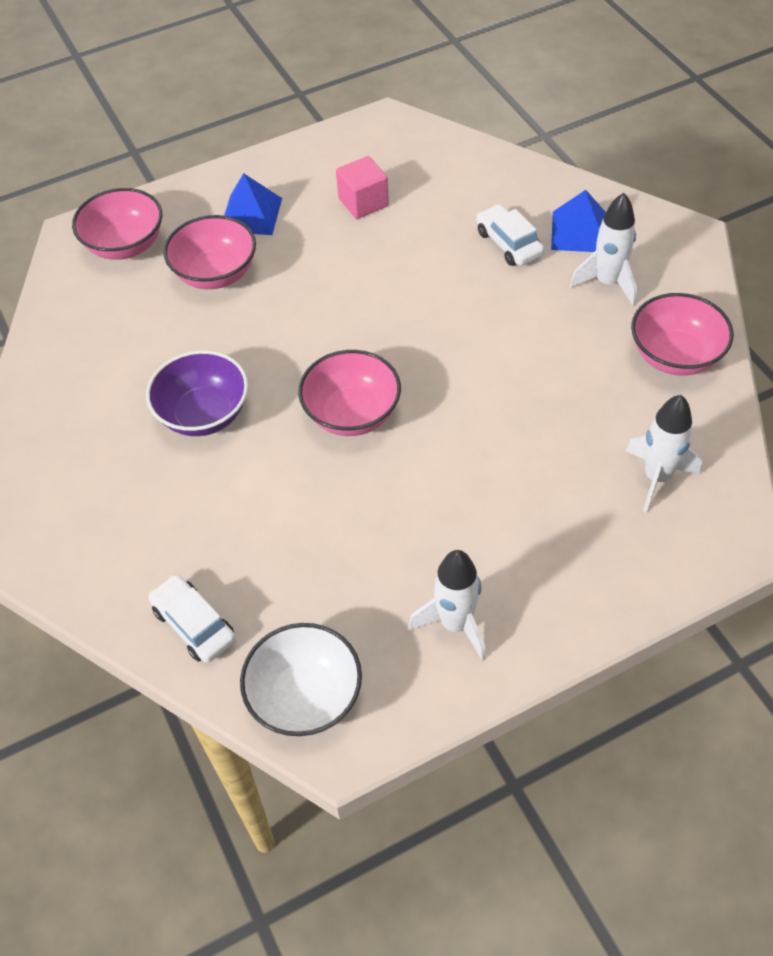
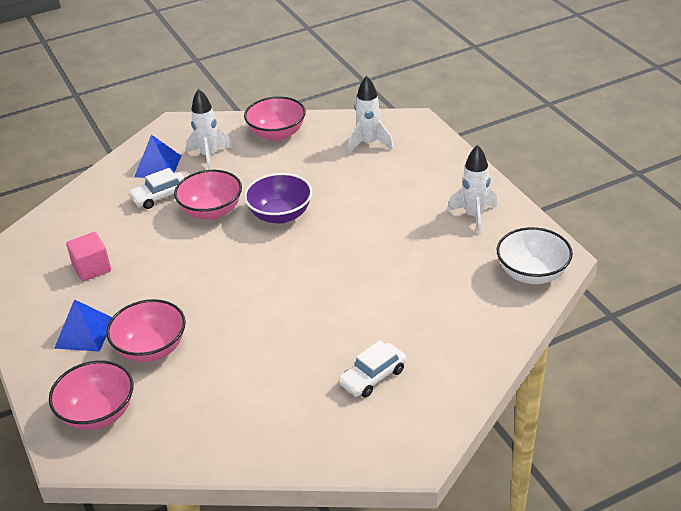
camera: 90 degrees left, 15 degrees down
(194, 624) = (487, 328): white car -> white car (373, 377)
(204, 414) = (304, 341): purple bowl -> purple bowl (280, 215)
(352, 414) = (310, 264): pink bowl -> pink bowl (211, 211)

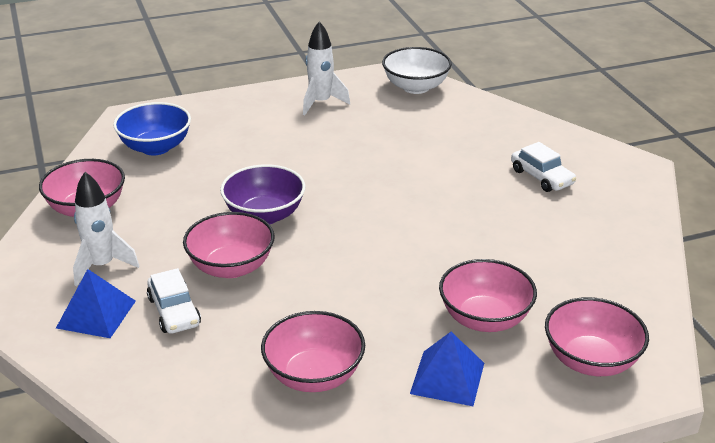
camera: 85 degrees left, 5 degrees down
(92, 268) = (314, 375): pink cube -> pink bowl
(369, 144) = (155, 147): white rocket -> blue bowl

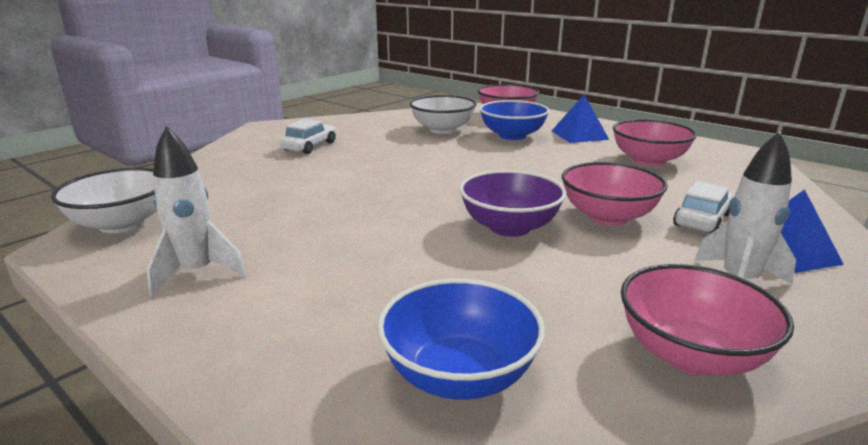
camera: 120 degrees left, 10 degrees down
(485, 318) = (512, 136): pink bowl -> blue bowl
(550, 276) = (442, 129): none -> white bowl

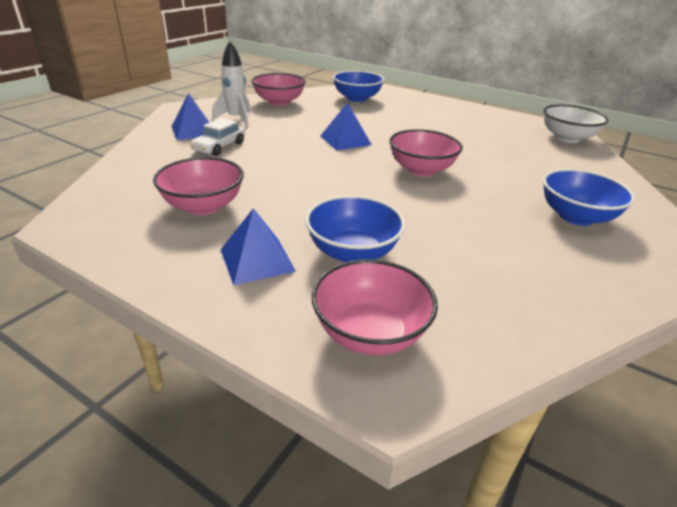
camera: 170 degrees right, 10 degrees up
(197, 273) = (484, 119): white rocket -> none
(310, 146) = (576, 217): white car -> blue bowl
(442, 129) = (456, 266): white bowl -> none
(509, 227) = (345, 140): purple bowl -> blue pyramid
(608, 216) = (281, 147): pink bowl -> pink bowl (421, 170)

